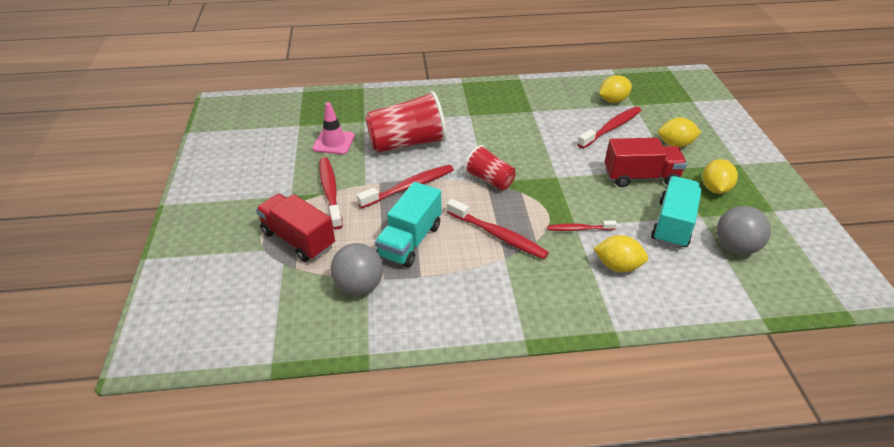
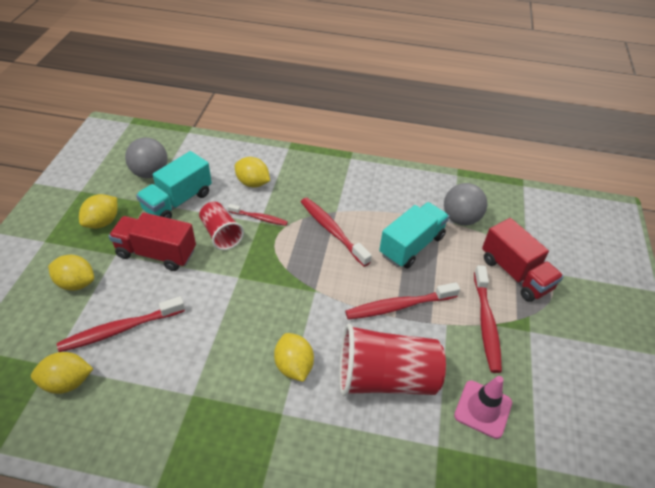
camera: 165 degrees left, 5 degrees up
(475, 136) = (294, 366): none -> yellow lemon
(489, 180) = (310, 292): red cup -> red cup (221, 234)

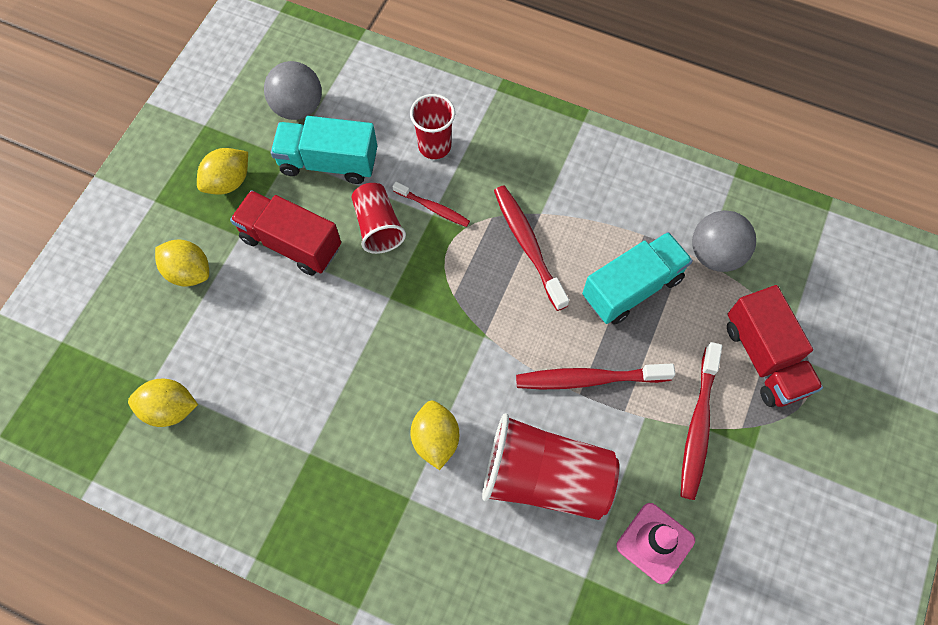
camera: 15 degrees right, 20 degrees up
(120, 329) = (235, 349): red toothbrush -> none
(178, 201) = (329, 162): turquoise truck -> turquoise truck turned 45 degrees clockwise
(253, 183) = (434, 146): yellow lemon -> red cup

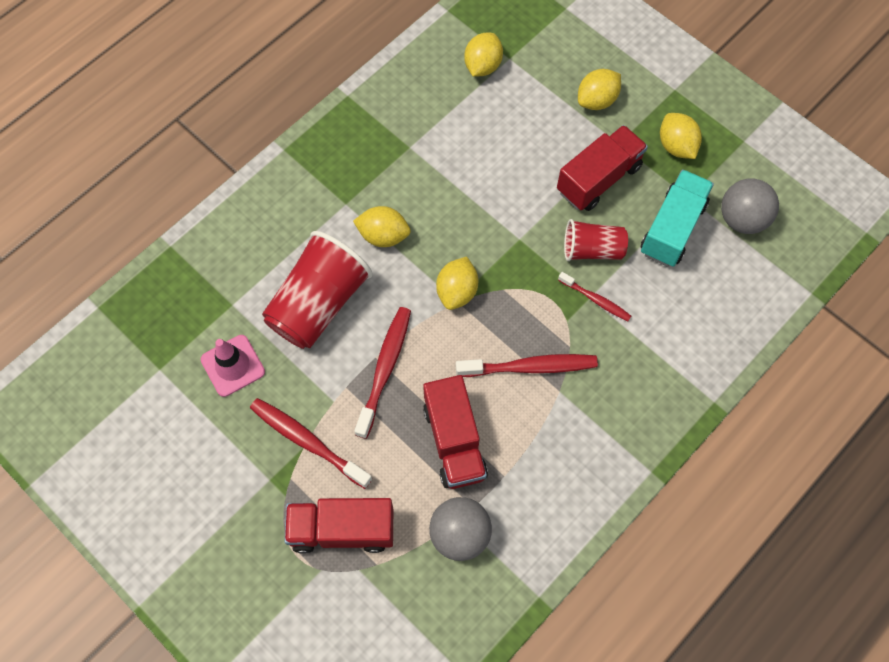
camera: 110 degrees right, 0 degrees up
(433, 208) = (596, 300): red toothbrush -> red toothbrush turned 105 degrees counterclockwise
(434, 146) = (663, 322): red cup -> none
(474, 338) = (457, 291): none -> yellow lemon
(632, 288) = (454, 441): turquoise truck -> red truck

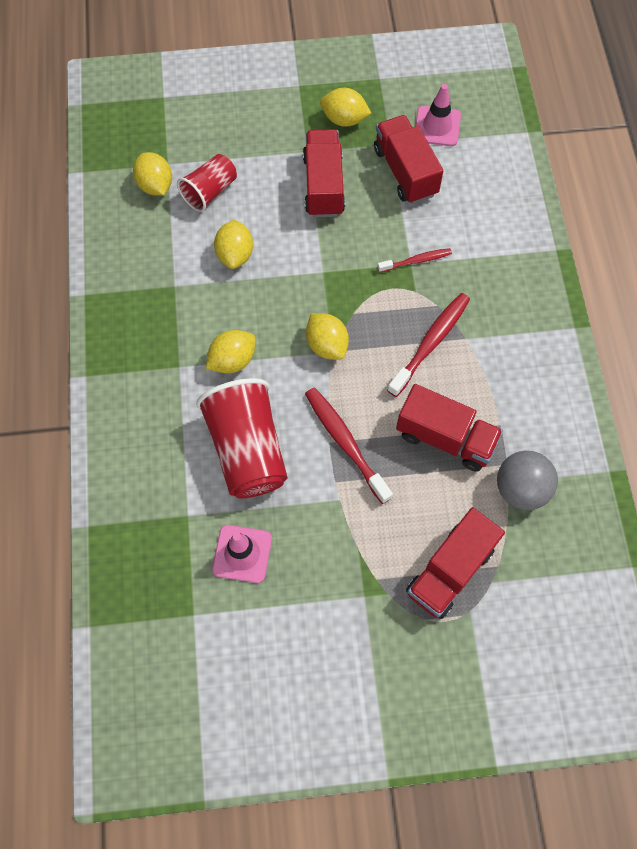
camera: 50 degrees left, 0 degrees up
(307, 441) = (356, 543): red toothbrush -> none
(592, 250) = (375, 233): red cup -> red cup (210, 191)
(597, 100) = (259, 137): yellow lemon -> yellow lemon (235, 254)
(672, 228) = (405, 172): turquoise truck -> red truck
(742, 219) = (437, 126): grey ball -> pink traffic cone

